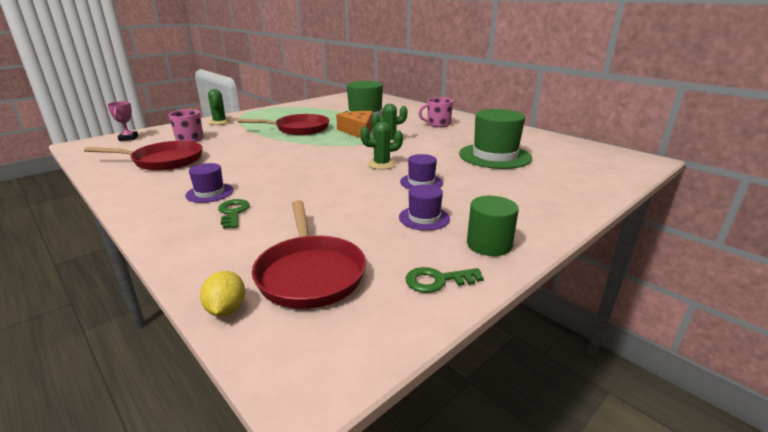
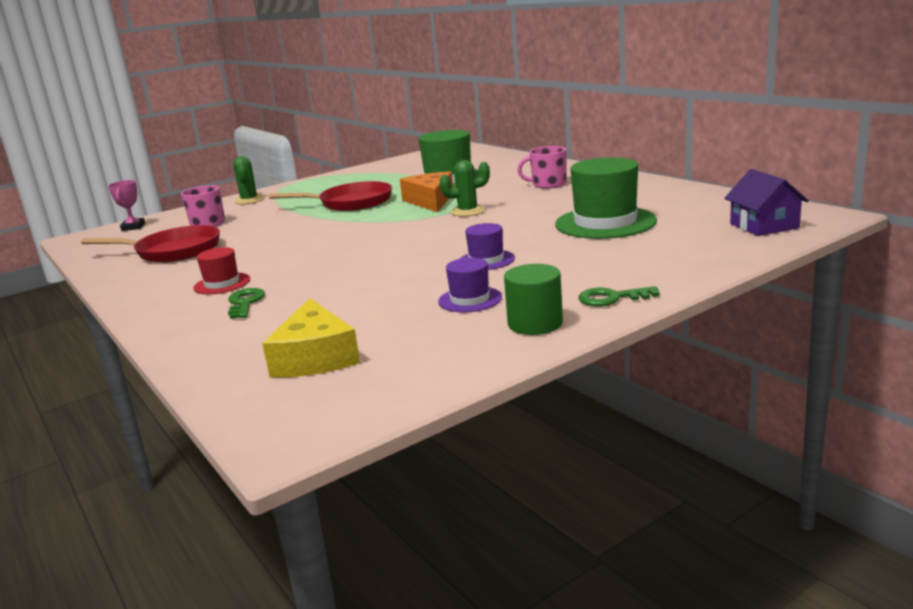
camera: 10 degrees right, 5 degrees down
(210, 193) = (222, 284): purple hat -> red hat
(226, 309) = (220, 389): yellow lemon -> none
(310, 273) = (315, 357): red pan -> yellow cheese
(381, 164) = (444, 241): green cactus -> none
(437, 281) = (454, 360): green key -> green key (611, 298)
(609, 165) = (764, 226): none -> purple house

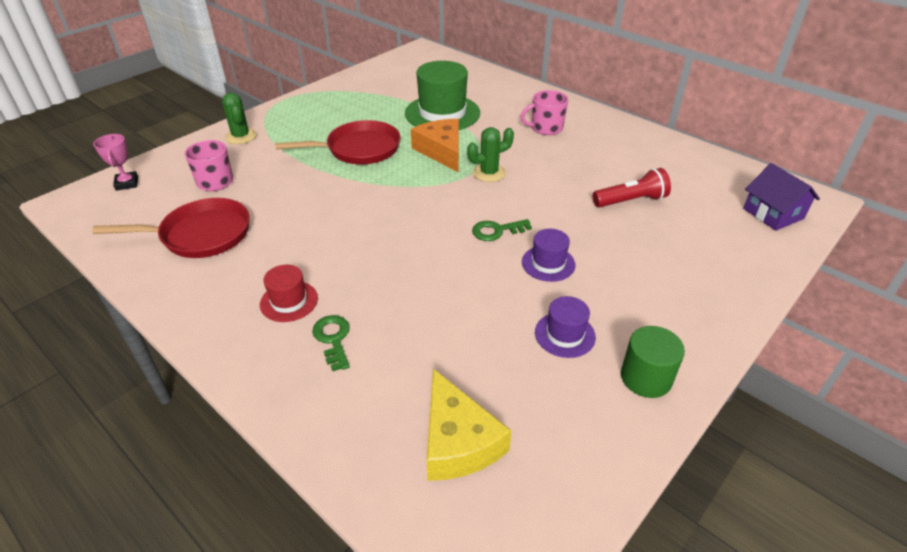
camera: 15 degrees left, 20 degrees up
(605, 223) = (631, 201): green hat -> red flashlight
(611, 298) = (695, 334): green key -> green key (496, 231)

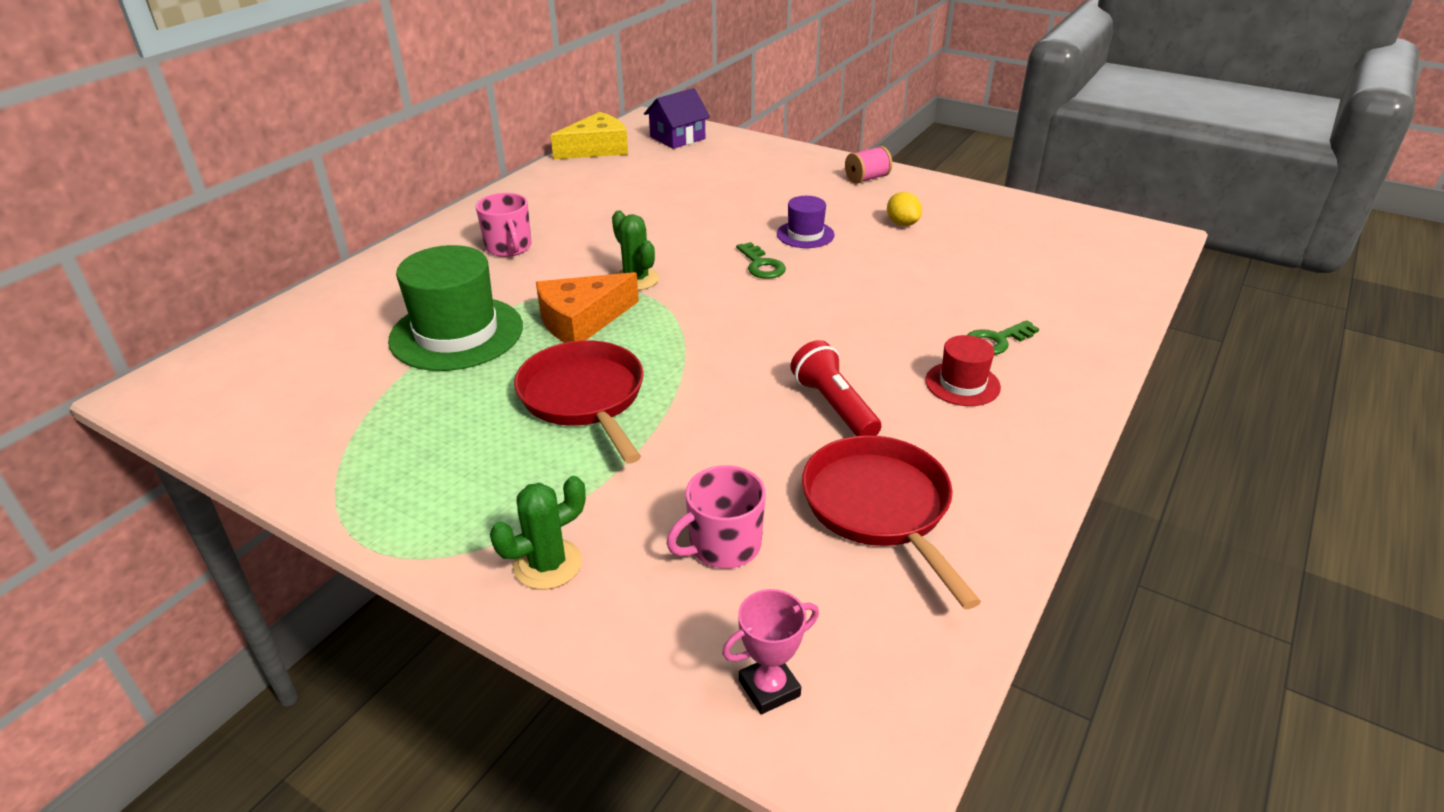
camera: 100 degrees left, 5 degrees down
(458, 441) = (1055, 261): yellow cheese -> yellow cheese (596, 149)
(565, 334) = (902, 223): purple hat -> yellow lemon
(631, 201) = (675, 196): red flashlight -> red flashlight (834, 406)
(646, 378) = (927, 192): green cylinder -> none
(682, 333) = (867, 178): none -> pink spool

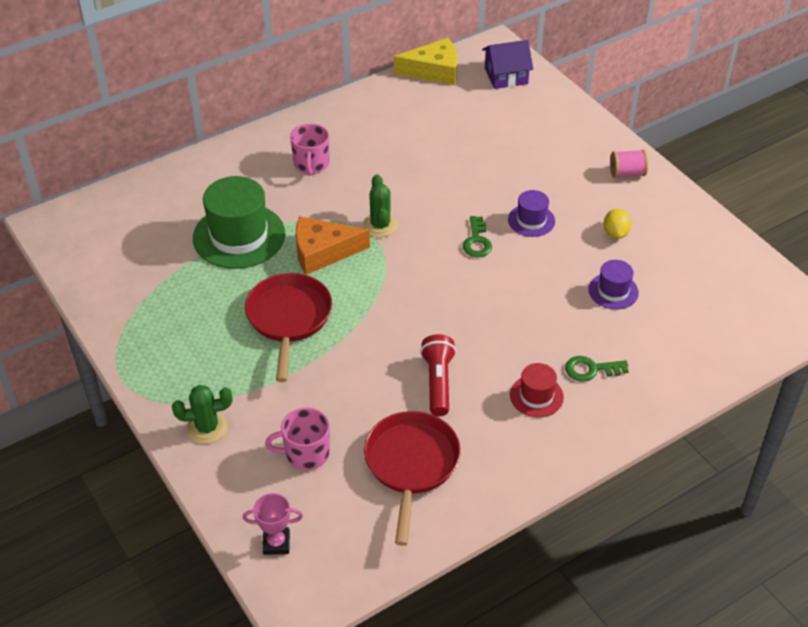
camera: 25 degrees right, 10 degrees up
(948, 268) = (613, 291): none -> purple hat

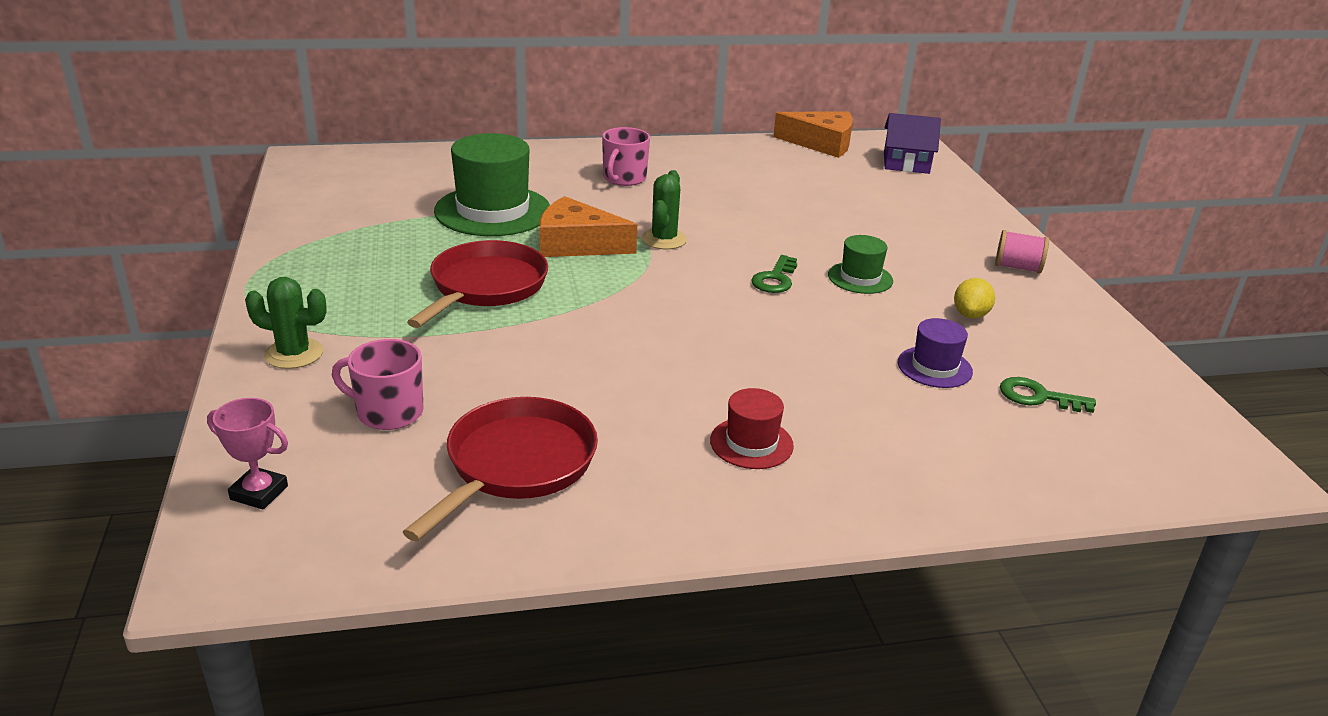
camera: 20 degrees right, 15 degrees down
(433, 71) = (821, 143): yellow cheese -> orange cheese
(438, 382) = (623, 392): red flashlight -> none
(531, 220) = (860, 278): purple hat -> green hat
(591, 369) = (852, 437): green key -> green key (1038, 397)

